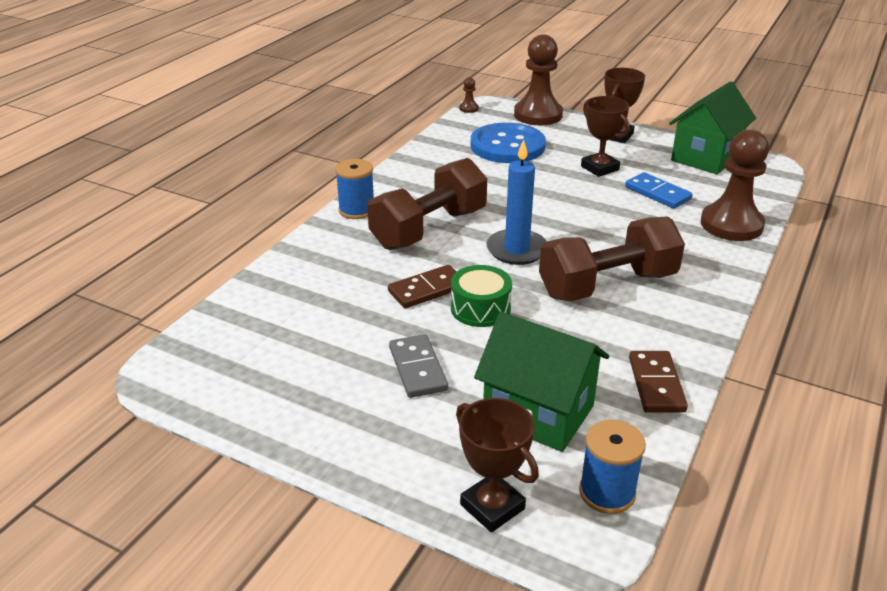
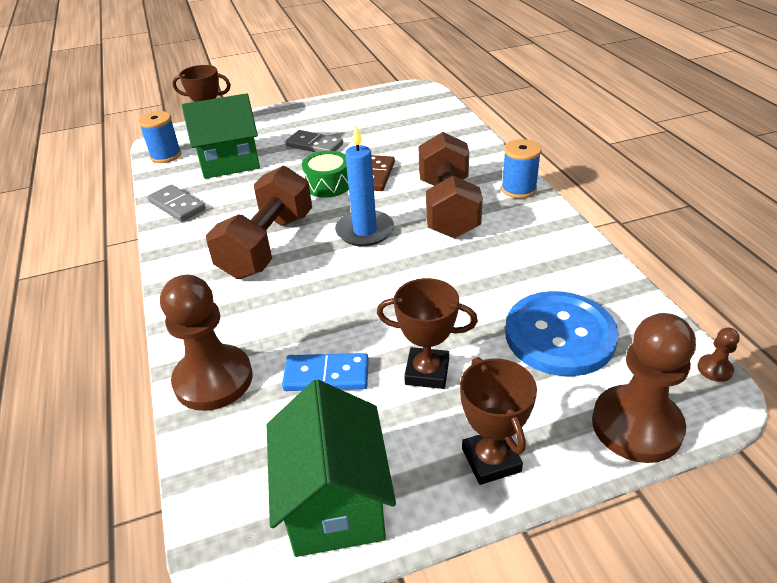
camera: 135 degrees right, 5 degrees up
(656, 384) = (177, 206): brown domino -> grey domino

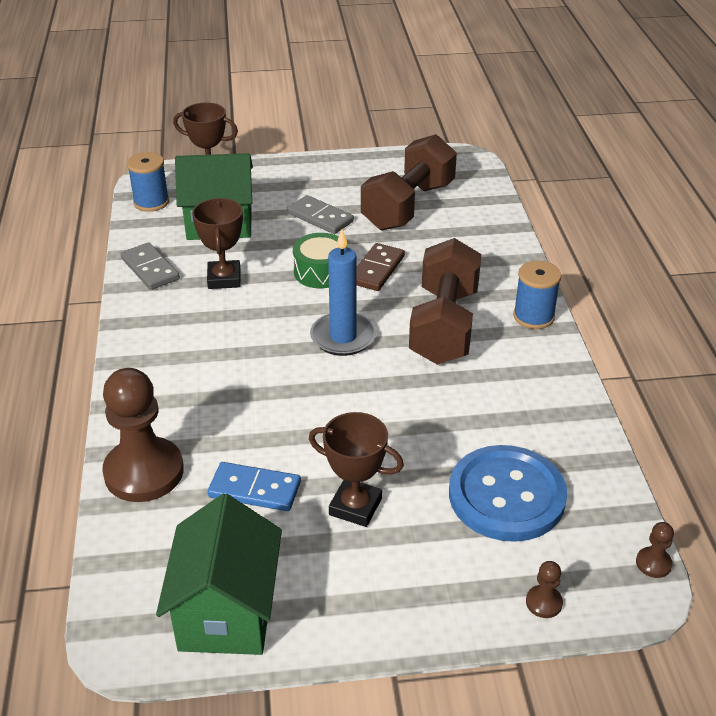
camera: 10 degrees right, 0 degrees up
(267, 245) = (234, 334): brown dumbbell -> brown dumbbell (408, 206)
(491, 460) = (386, 605): brown trophy -> brown trophy (224, 279)
(636, 426) = (544, 603): brown pawn -> brown pawn, size x0.41

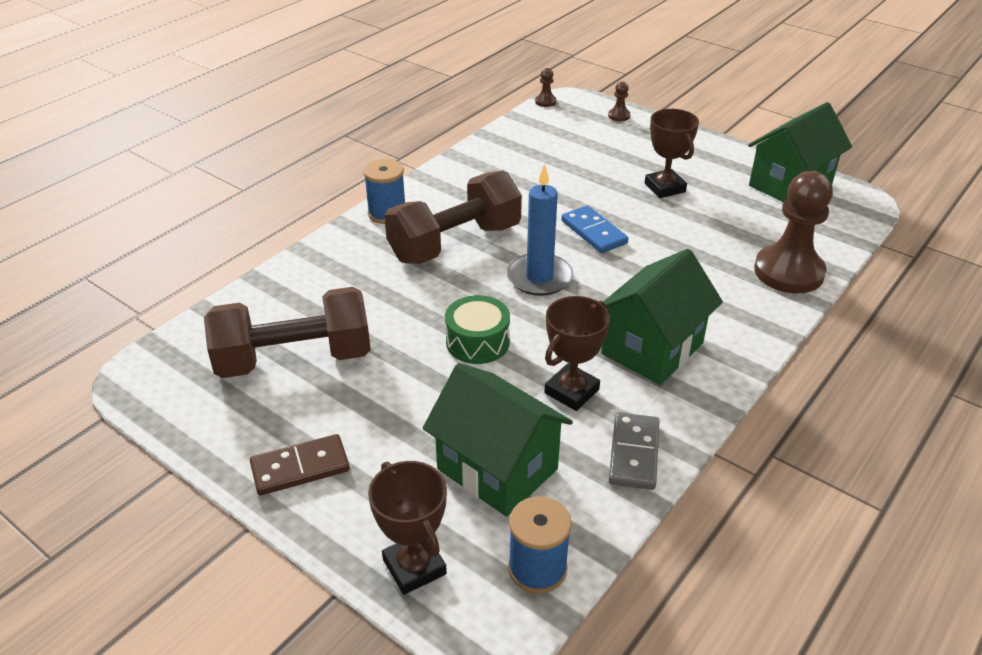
camera: 135 degrees left, 0 degrees up
(199, 334) = (652, 348): none -> green house
(254, 490) = (719, 225): blue domino -> blue domino (594, 232)
(320, 217) = (390, 403): grey domino -> none
(377, 270) = (429, 313): brown domino -> brown domino (300, 467)
(506, 495) = (572, 151): blue button -> none

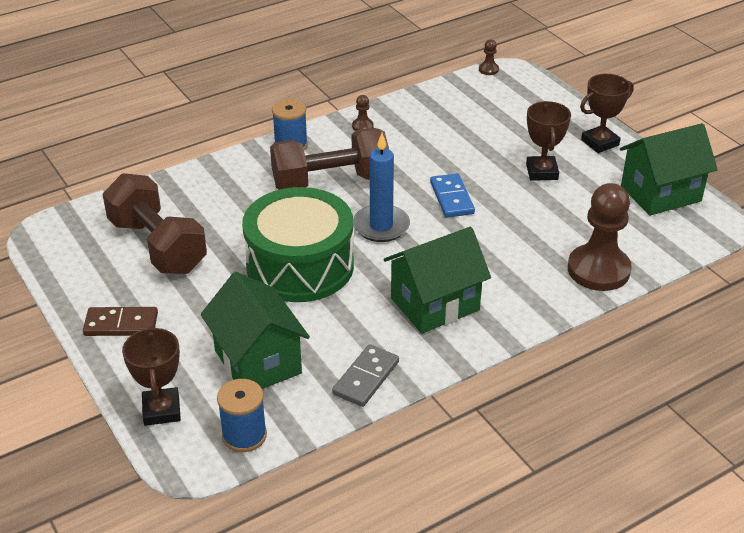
camera: 20 degrees right, 0 degrees up
(294, 359) = (157, 246): brown dumbbell -> brown dumbbell turned 45 degrees clockwise
(477, 342) = (300, 266): green drum -> green drum, size x2.03
(571, 391) = (348, 321): brown trophy -> brown trophy (600, 142)
(619, 116) = (547, 96): brown pawn -> brown pawn (362, 126)

